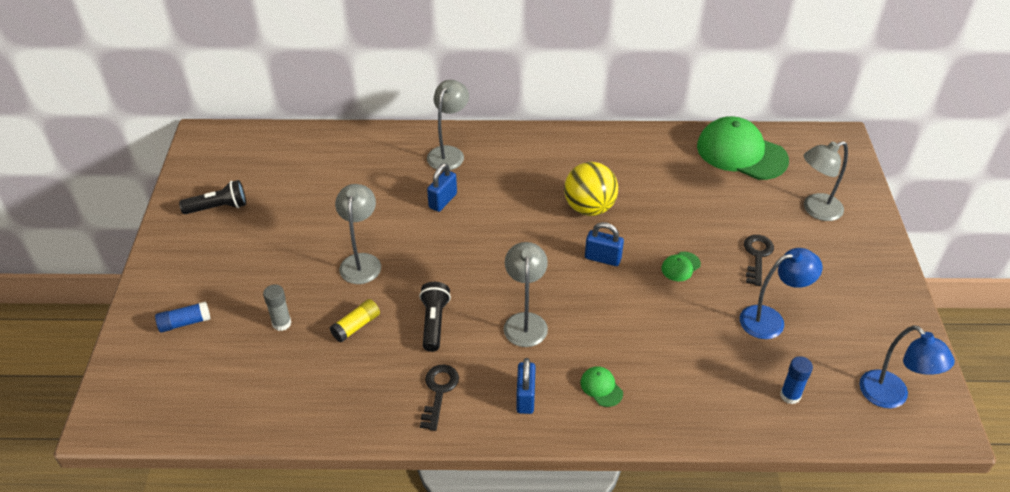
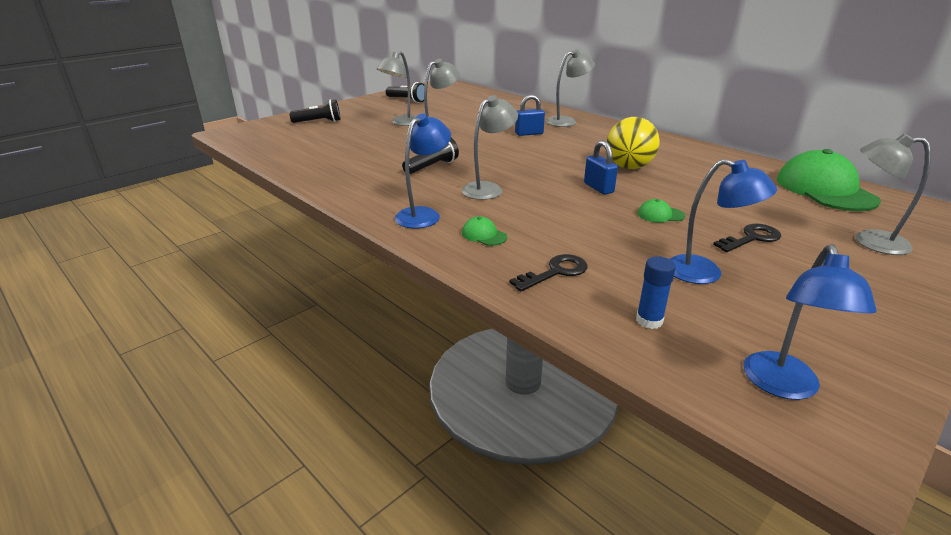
camera: 45 degrees right, 15 degrees down
(185, 323) = (319, 122): blue glue stick -> black flashlight
(281, 323) = (357, 137): grey glue stick -> none
(287, 262) = (402, 123): none -> grey lamp
(356, 326) = (389, 152): yellow glue stick -> none
(439, 391) = (380, 189): black key -> black key (555, 272)
(525, 397) = (424, 214): blue padlock -> blue lamp
(601, 387) = (484, 235): green cap -> green cap turned 60 degrees counterclockwise

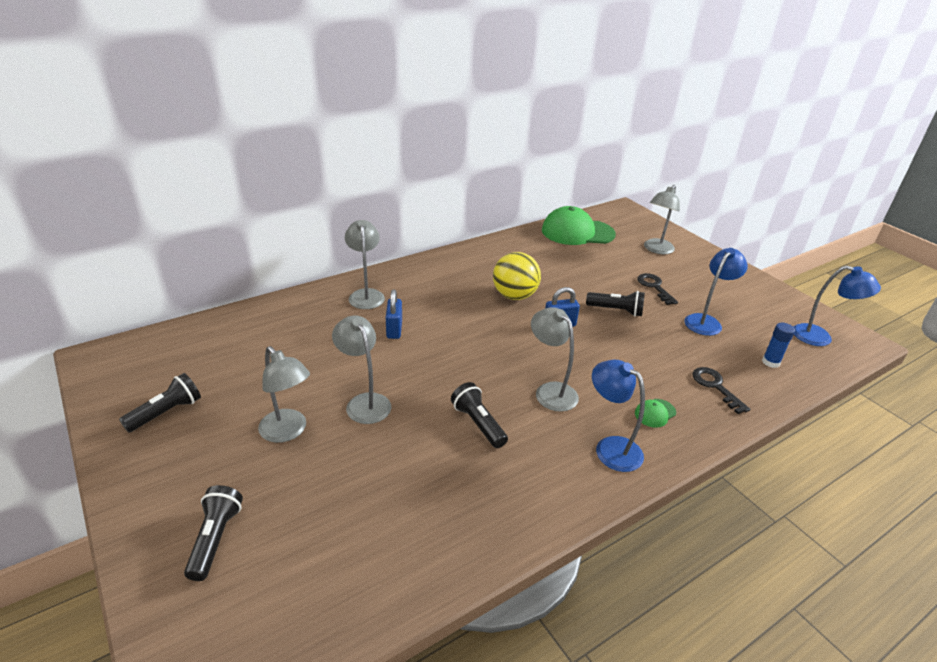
camera: 80 degrees left, 5 degrees up
(660, 215) = (616, 310): green cap -> black flashlight

